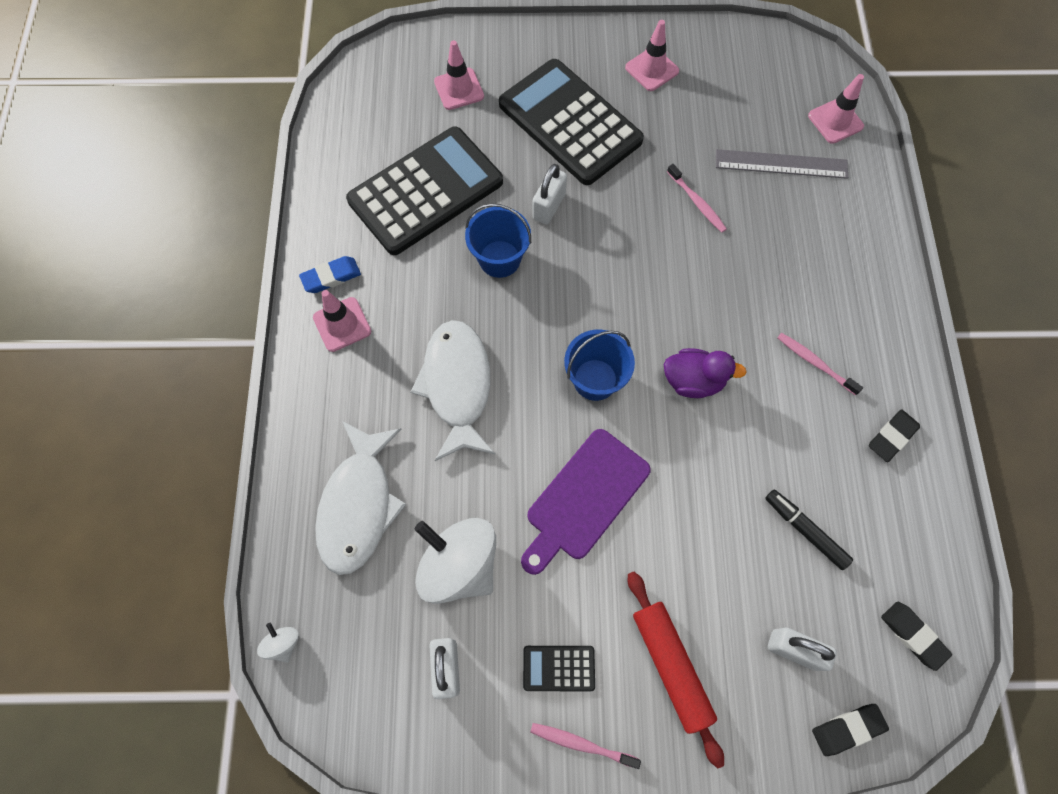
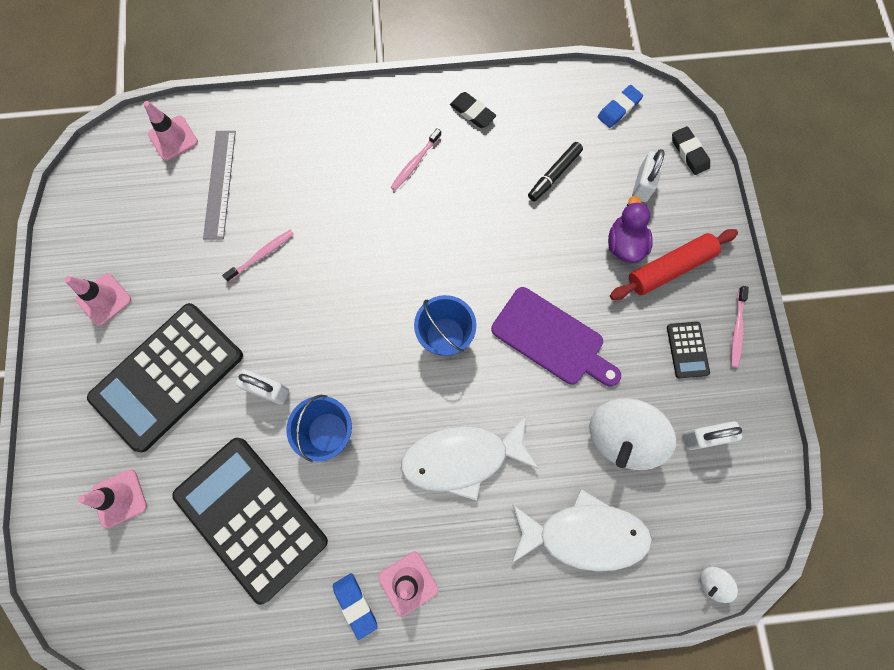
camera: 95 degrees left, 5 degrees up
(693, 381) = (439, 256): purple duck -> purple duck (625, 244)
(913, 635) = (619, 109): black eraser -> blue eraser

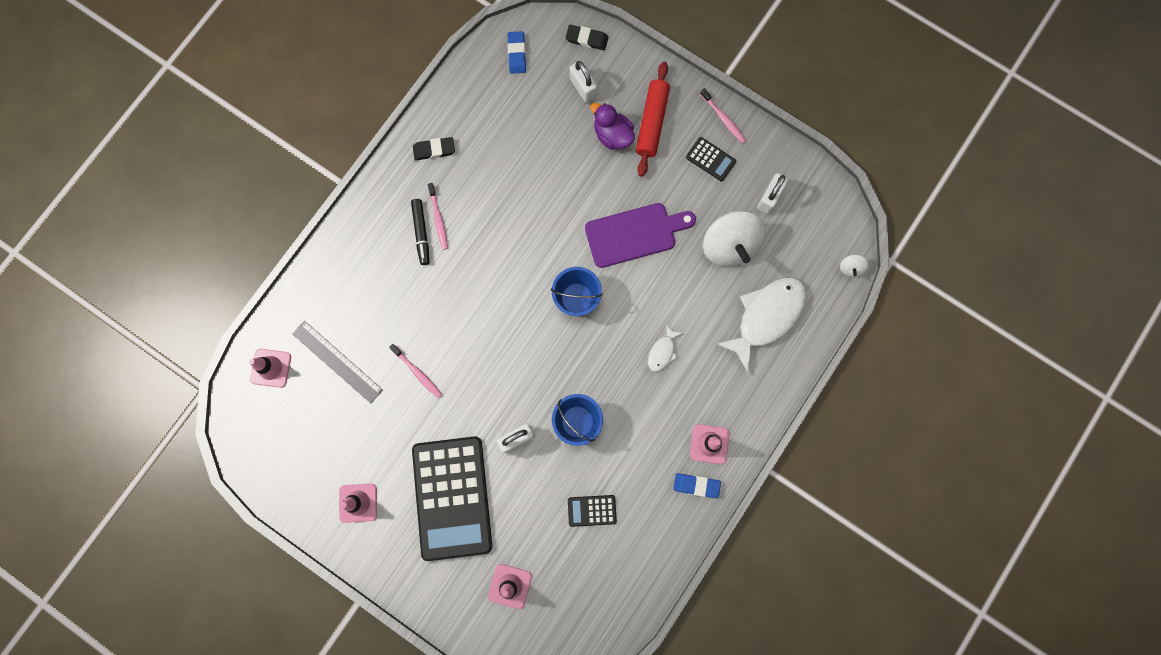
camera: 50 degrees left, 5 degrees up
(251, 518) = (592, 510): black calculator -> black calculator, size x0.41
(262, 255) = (417, 372): pink toothbrush -> pink toothbrush turned 135 degrees clockwise
(462, 458) = (662, 351): white fish -> white fish, size x0.46
(554, 175) = (527, 137): black marker -> black marker (421, 233)

